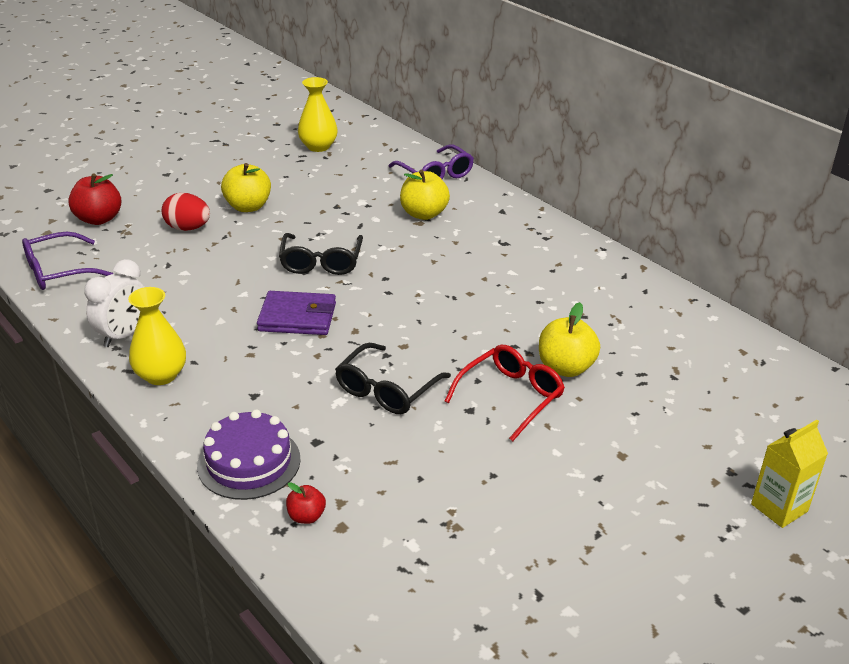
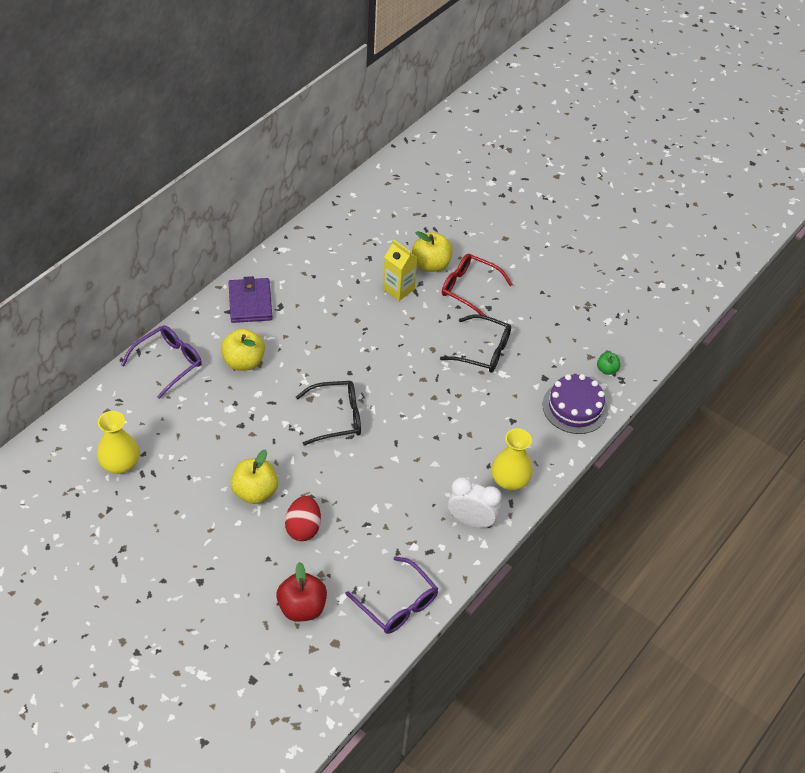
camera: 105 degrees left, 15 degrees up
(297, 317) = (416, 416): purple wallet -> purple wallet (250, 303)
(306, 516) = (606, 369): red apple -> green apple
(779, 508) = (523, 179): yellow carton -> yellow carton (398, 289)

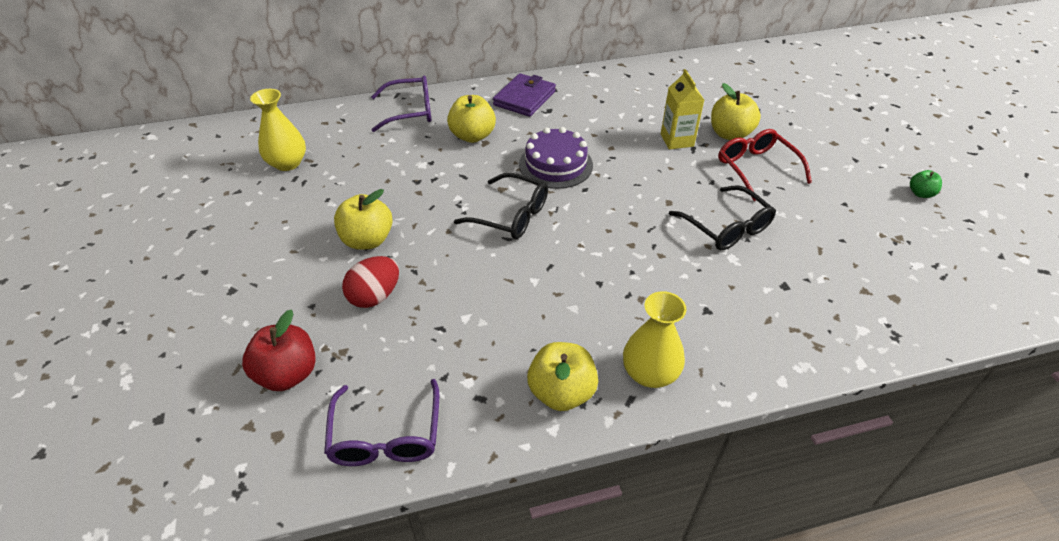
camera: 40 degrees right, 5 degrees down
(471, 521) = (561, 392): white clock -> yellow apple
(575, 407) = (804, 335): purple cake -> purple cake (555, 165)
(606, 369) = (880, 315): green apple -> green apple (920, 193)

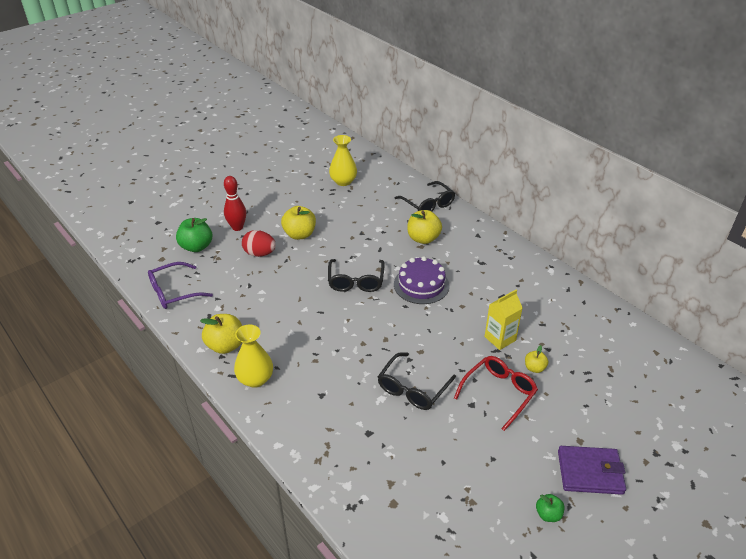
camera: 65 degrees right, 5 degrees down
(284, 306) = (237, 227): none -> red bowling pin
(288, 374) = (196, 247): red apple -> green apple
(410, 111) = (428, 204): purple glasses -> black glasses
(524, 98) = (486, 247): purple wallet -> purple wallet (590, 472)
(730, 134) = (534, 368): yellow apple -> yellow apple, size x0.54

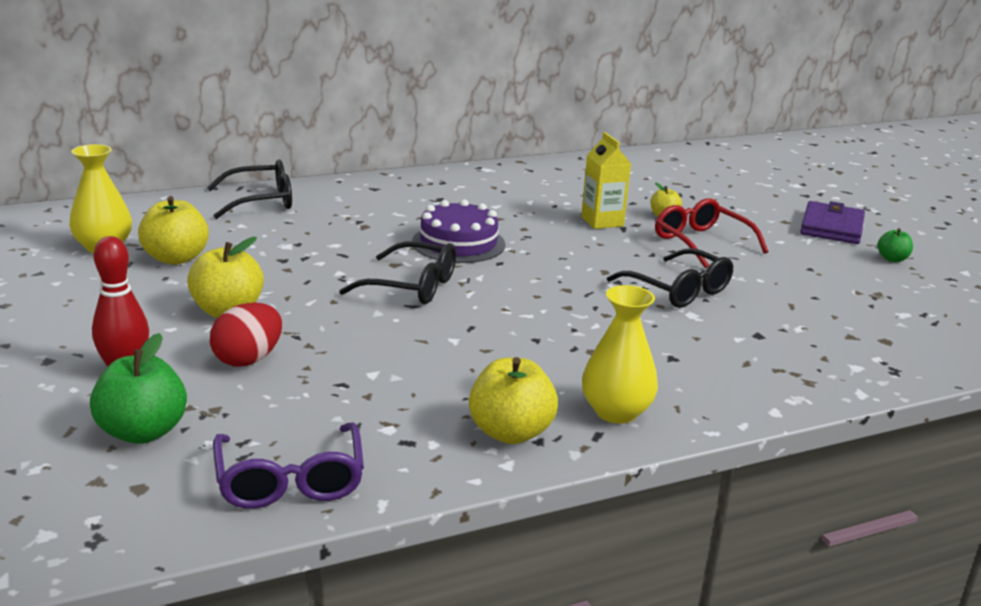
camera: 75 degrees left, 15 degrees down
(423, 238) = (347, 221): yellow apple -> yellow apple (176, 258)

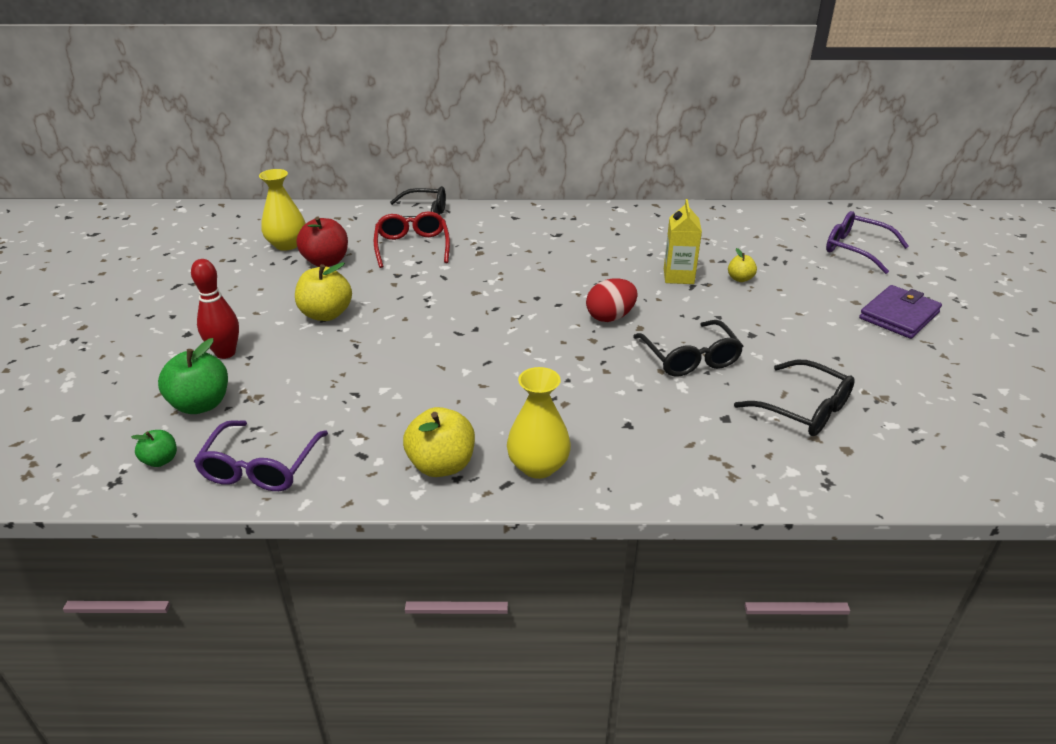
camera: 25 degrees right, 10 degrees up
(176, 258) = (326, 262): yellow apple -> red apple
(248, 359) = (309, 359): red egg -> red egg (610, 317)
(412, 286) = (472, 315): black glasses -> black glasses (803, 409)
(458, 243) = (540, 280): purple cake -> none
(701, 242) = (752, 312): red glasses -> red glasses (412, 246)
(746, 179) = (856, 249): none -> purple glasses
(892, 259) = (933, 361): green apple -> green apple (161, 460)

